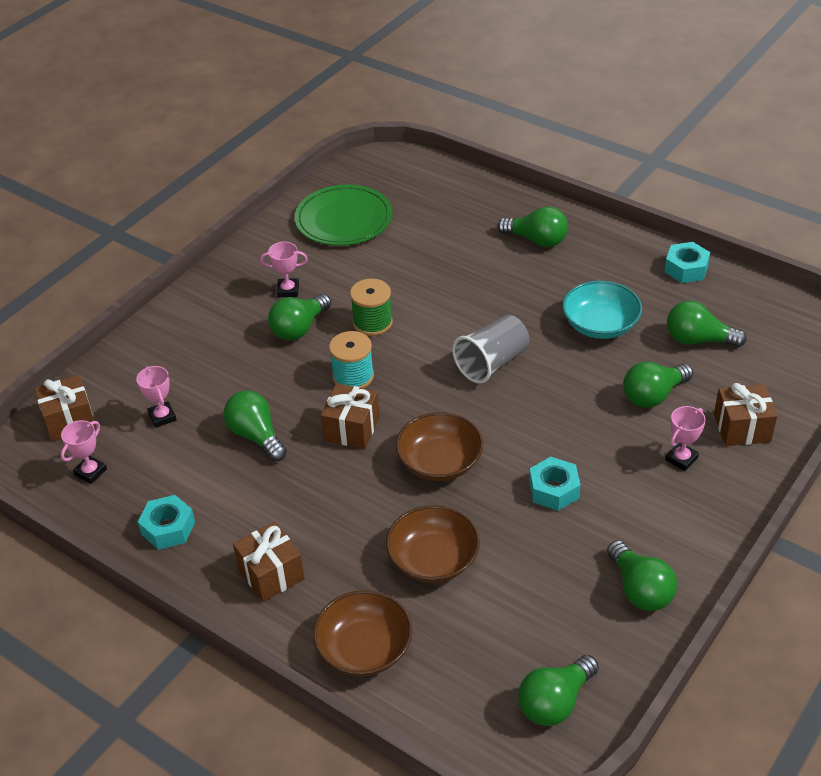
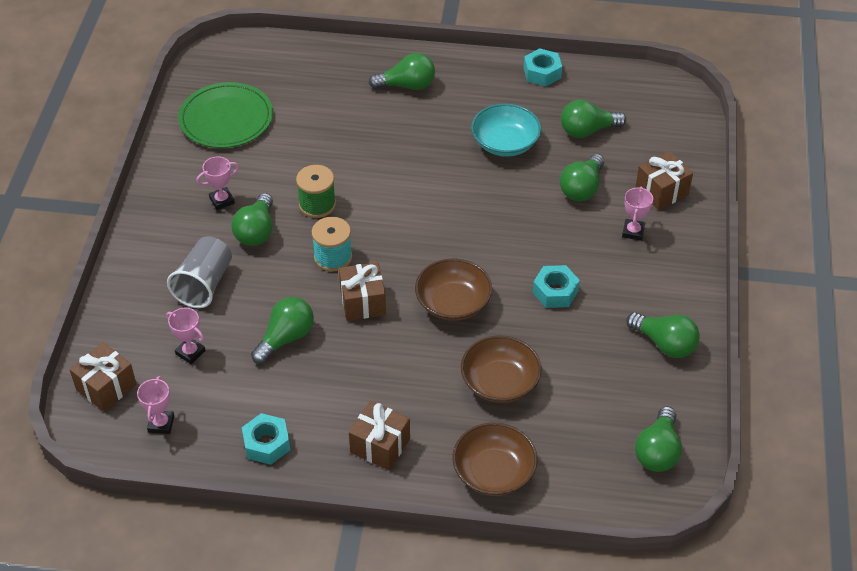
camera: 30 degrees left, 5 degrees up
(256, 436) = (286, 338): green light bulb -> green light bulb turned 105 degrees clockwise
(492, 363) = (440, 205): grey cup -> grey cup (204, 284)

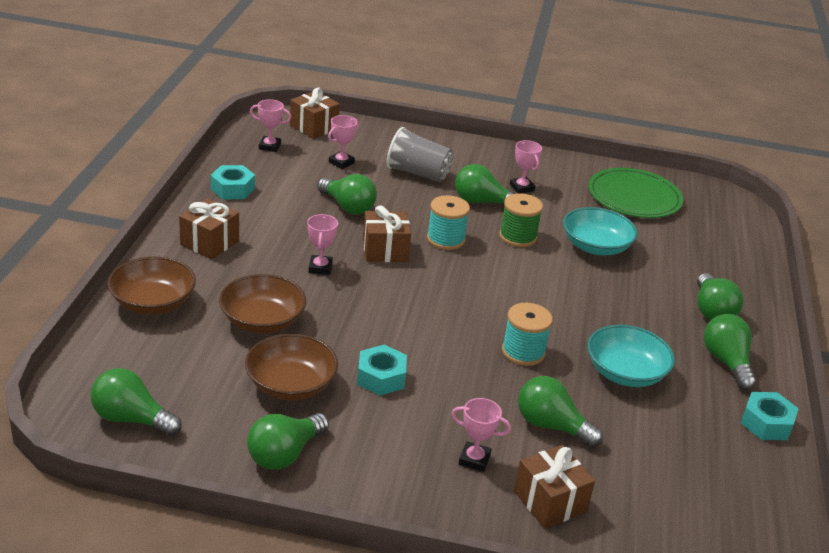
camera: 90 degrees right, 15 degrees down
(323, 151) = (595, 246): none -> turquoise bowl
(404, 349) = (320, 267): none -> pink trophy
(453, 303) = (375, 304): brown bowl -> brown bowl (291, 384)
(495, 203) = (523, 352): none -> turquoise spool
(587, 130) = (660, 448): green light bulb -> green light bulb (726, 362)

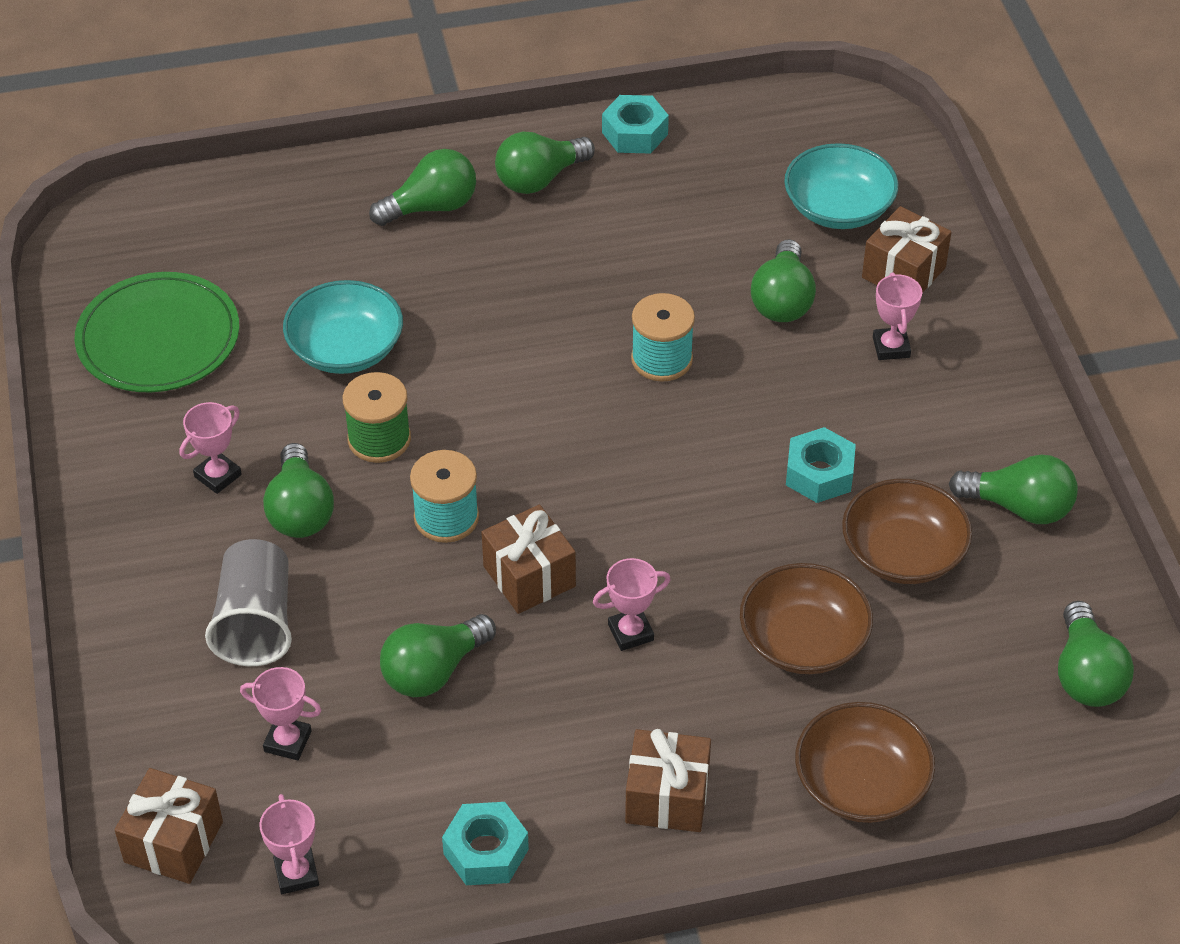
camera: 110 degrees left, 15 degrees up
(348, 207) = (434, 671): green light bulb -> green light bulb turned 150 degrees counterclockwise
(625, 373) = (631, 260): turquoise bowl -> turquoise bowl (838, 208)

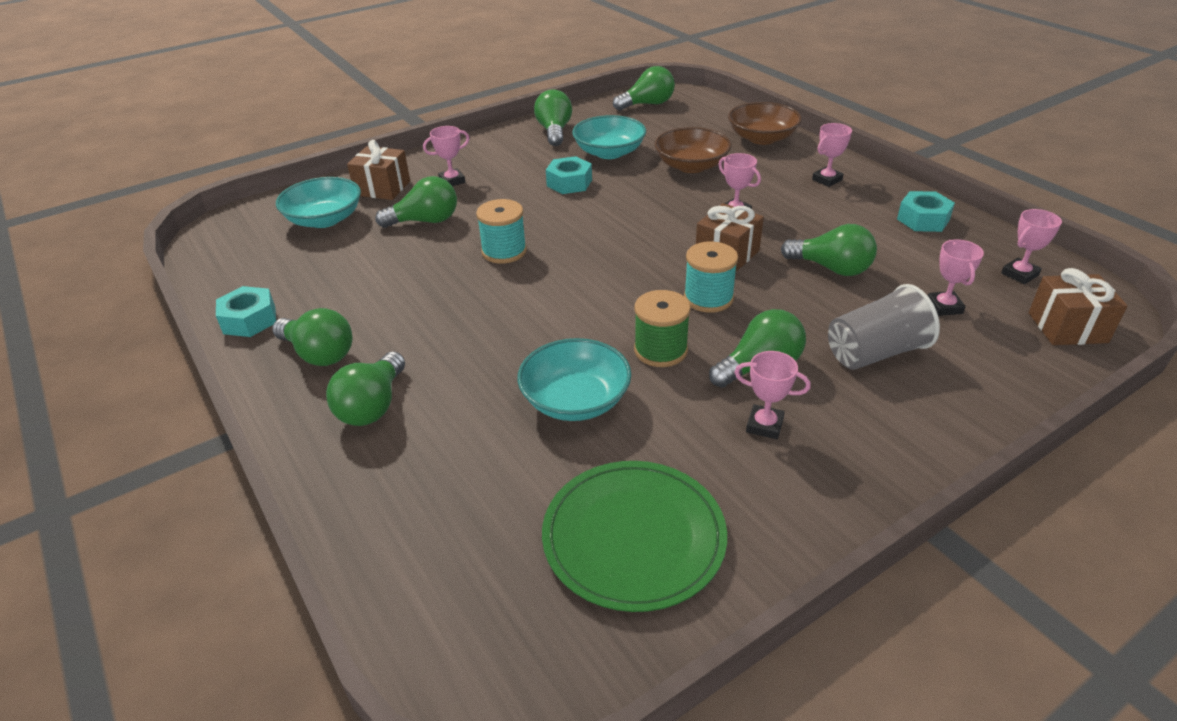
camera: 110 degrees left, 10 degrees down
(431, 207) = (373, 406): green light bulb -> green light bulb turned 120 degrees counterclockwise
(667, 797) = (827, 180): brown gift -> pink trophy
(903, 553) = (609, 152): brown bowl -> turquoise bowl

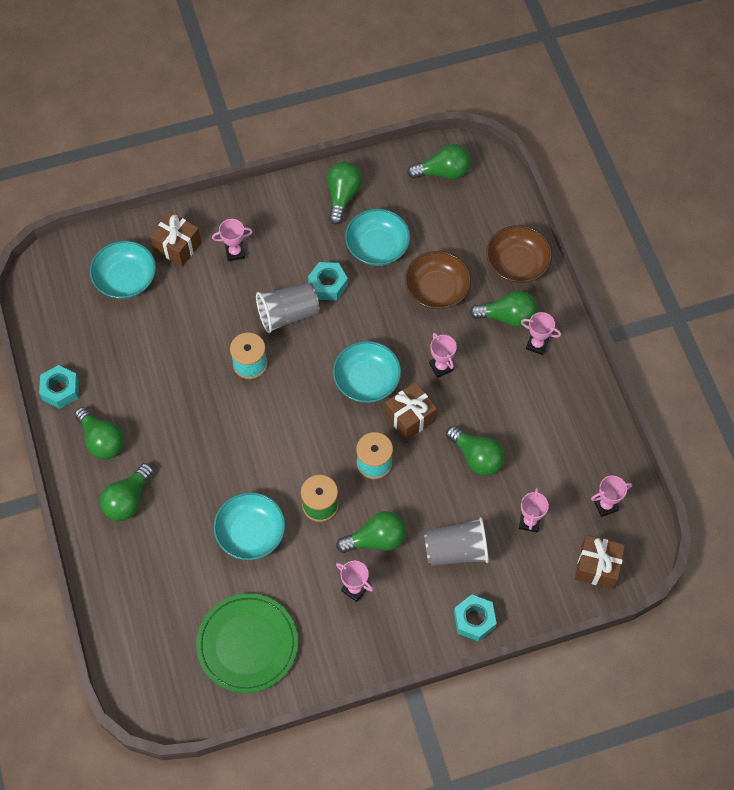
camera: 15 degrees right, 25 degrees up
(425, 221) = (201, 305): green light bulb -> green light bulb (507, 317)
(533, 209) = (288, 314): none -> grey cup
(655, 237) = (367, 380): none -> turquoise bowl
(827, 180) = (537, 344): pink trophy -> pink trophy turned 45 degrees clockwise
(923, 219) = (579, 421): turquoise nut -> turquoise nut (474, 620)

